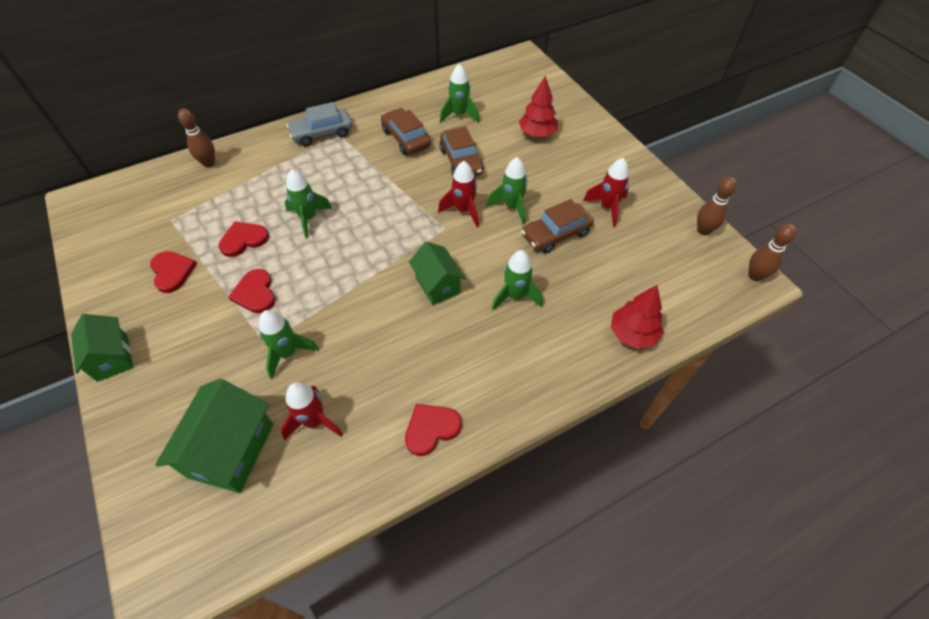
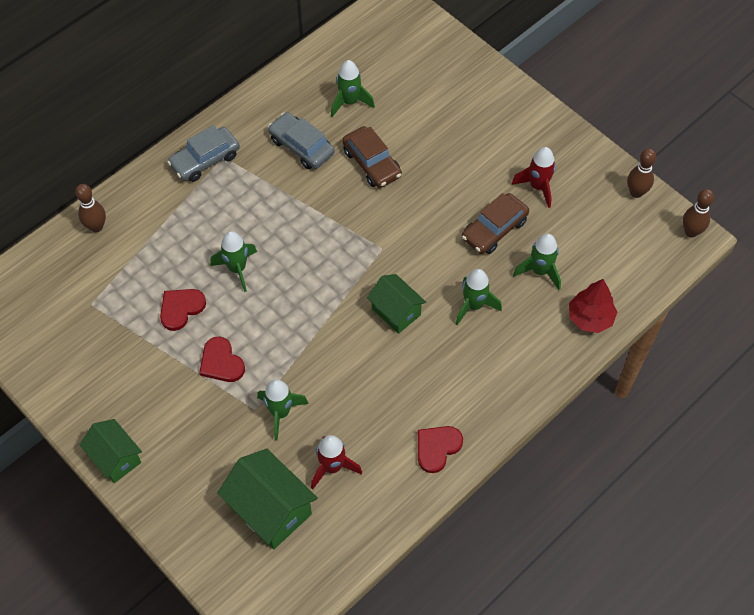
camera: 15 degrees left, 5 degrees up
(172, 272) = (125, 360): red heart -> none
(231, 450) = (270, 509): green house -> green house turned 45 degrees counterclockwise
(406, 138) = (301, 146): brown car -> grey car
(463, 210) = (394, 223): red rocket -> none
(511, 207) = (441, 207): green rocket -> green rocket (540, 271)
(537, 133) = (442, 109): red tree -> none

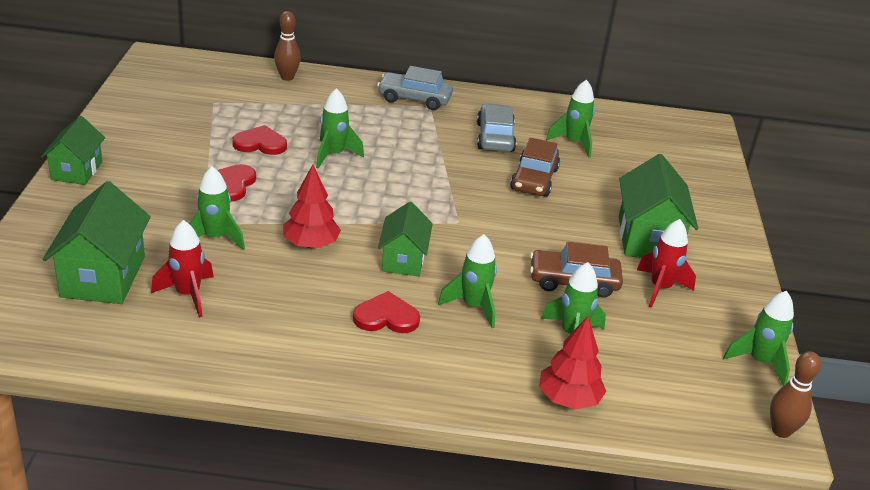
camera: 45 degrees right, 25 degrees down
(335, 356) = (311, 244): none -> red tree
(437, 448) = (282, 356): red heart -> red heart (386, 317)
(487, 150) = (648, 238): none -> green house
(636, 192) = (759, 362): brown bowling pin -> green rocket

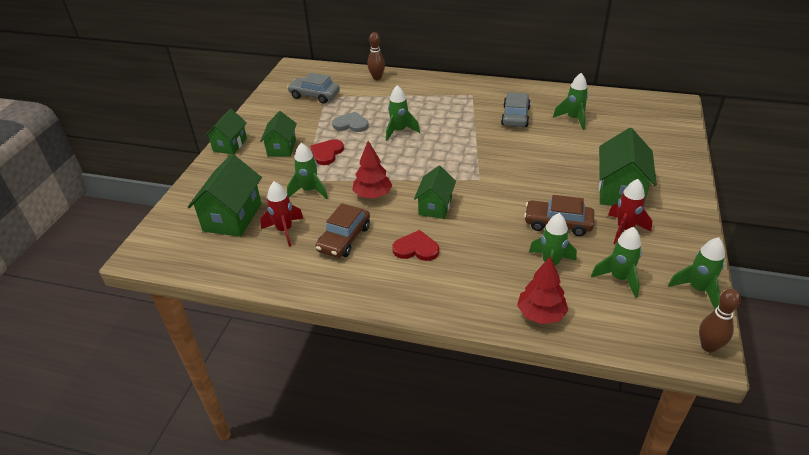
camera: 15 degrees right, 5 degrees up
(160, 176) = (282, 148): none -> green house
(260, 143) = (351, 124): red heart -> grey heart
(414, 99) = (462, 90): grey car -> grey car (314, 95)
(473, 306) = (480, 241): green rocket -> green rocket (619, 278)
(534, 179) = (539, 147): brown car -> brown car (344, 238)

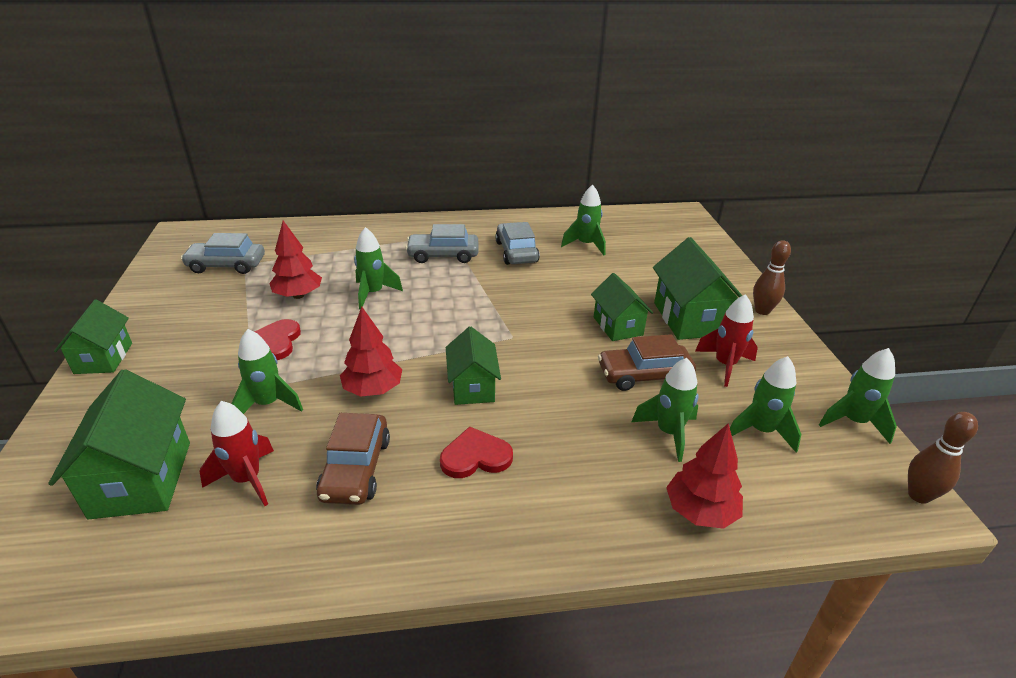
camera: 25 degrees left, 5 degrees down
(282, 148) = (198, 347): green house -> green house (618, 326)
(351, 124) = (298, 295): grey heart -> red tree
(377, 78) = (311, 231): brown bowling pin -> brown bowling pin (762, 311)
(460, 110) = (443, 255): none -> grey car

